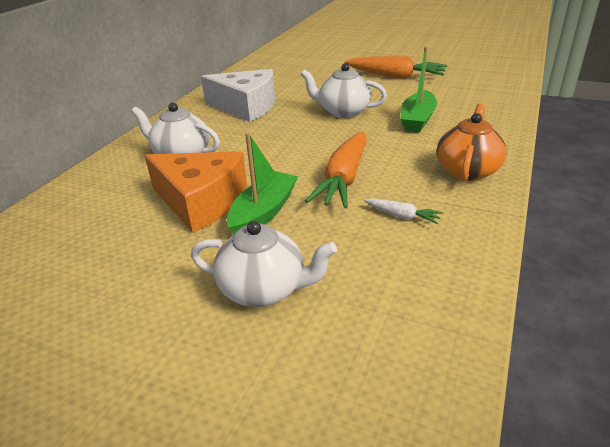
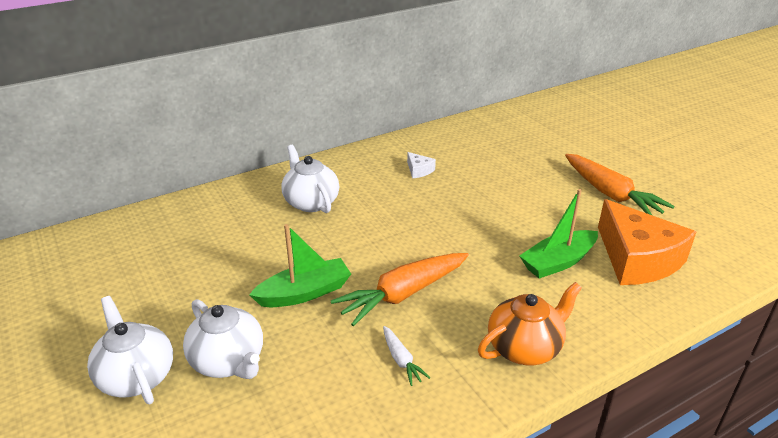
camera: 35 degrees right, 0 degrees up
(201, 201) = (275, 257): orange cheese -> orange cheese (637, 259)
(246, 106) = (419, 170): white cheese -> white cheese, size x0.41
(343, 112) = (497, 217): white teapot -> white teapot (136, 376)

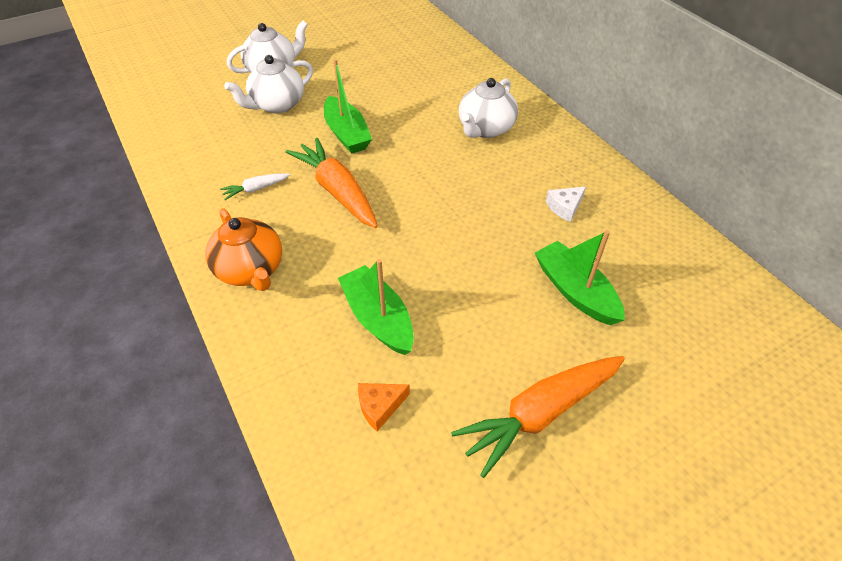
camera: 90 degrees right, 15 degrees up
(310, 202) = (485, 129): white teapot -> white teapot turned 150 degrees clockwise
(505, 173) = (575, 291): none -> green boat
(637, 259) = (380, 406): orange cheese -> orange cheese, size x0.41

